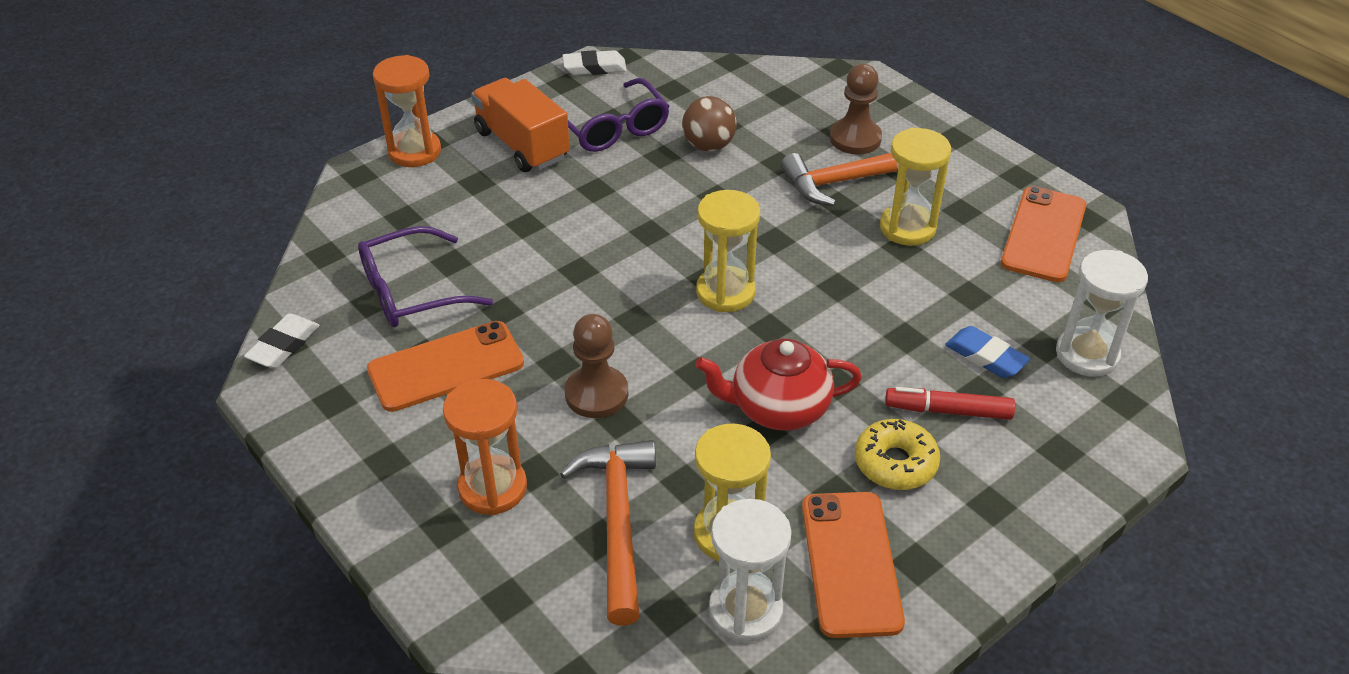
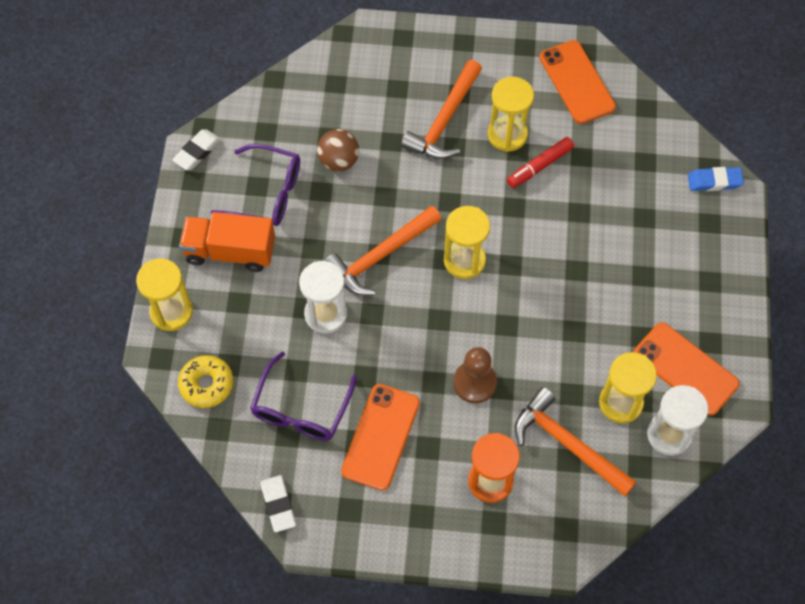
camera: 45 degrees left, 20 degrees up
(414, 151) = (171, 312): orange hourglass -> yellow hourglass
(647, 234) = (380, 256): none -> orange hammer
(778, 408) = (567, 311): red teapot -> none
(855, 138) = (413, 87): brown pawn -> none
(895, 463) = (649, 295): yellow donut -> yellow donut (206, 384)
(948, 410) = (642, 242): red marker -> red marker (539, 166)
(985, 356) = (626, 192): blue eraser -> blue eraser (714, 181)
(1087, 355) = (668, 151): white hourglass -> white hourglass (325, 314)

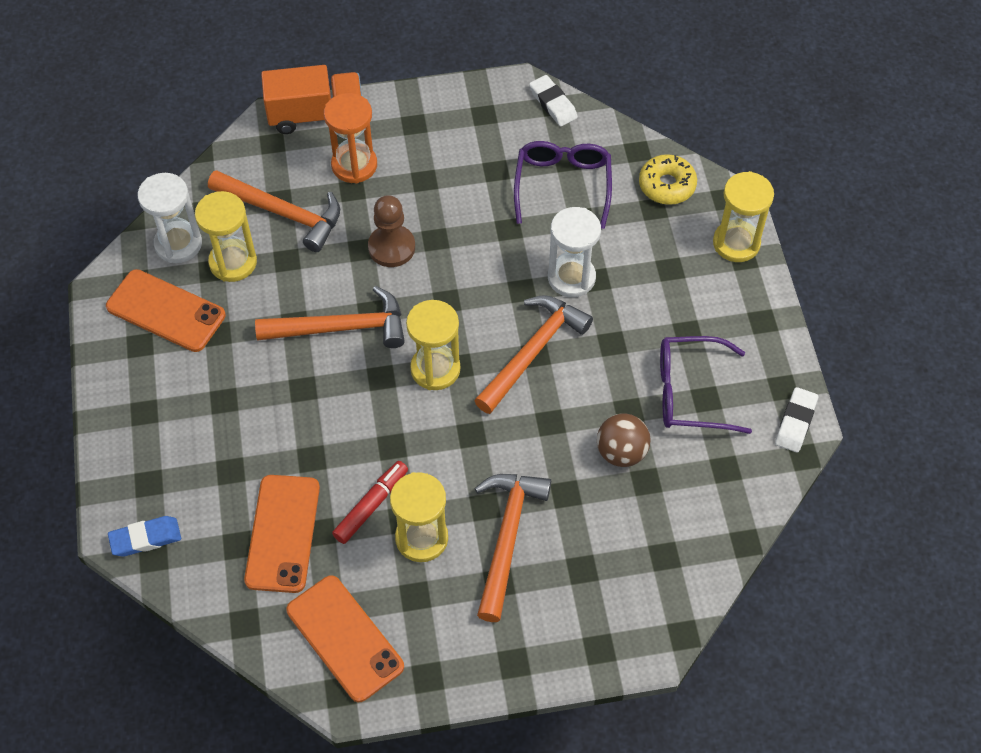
camera: 165 degrees right, 5 degrees down
(230, 251) = (703, 318): orange truck -> orange truck (316, 115)
(381, 437) = (474, 179): orange phone -> orange phone (283, 533)
(535, 315) = (341, 328): none -> orange hammer

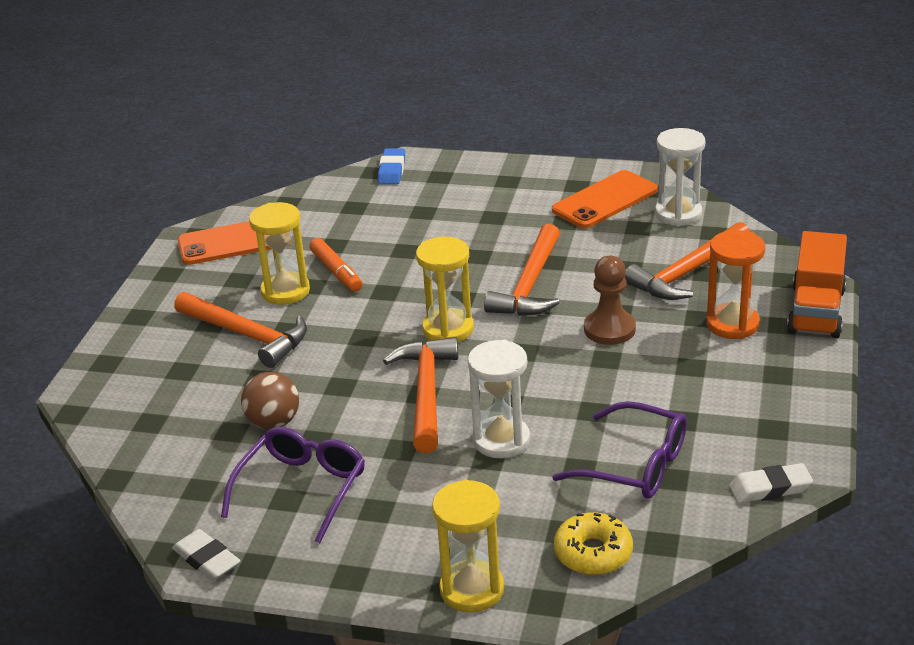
camera: 115 degrees right, 25 degrees down
(233, 262) = (641, 239): yellow hourglass -> none
(283, 533) = (346, 227): orange phone -> none
(371, 505) = (336, 272): red marker -> orange marker
(533, 351) = (426, 393): orange hammer -> orange hammer turned 150 degrees counterclockwise

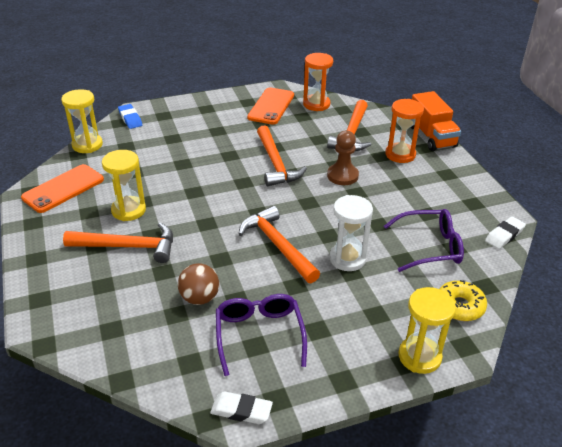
camera: 35 degrees left, 5 degrees up
(336, 272) = (151, 188): orange marker -> none
(448, 329) = (254, 203): yellow hourglass -> yellow hourglass (87, 145)
(678, 214) = (316, 104): white hourglass -> orange hourglass

